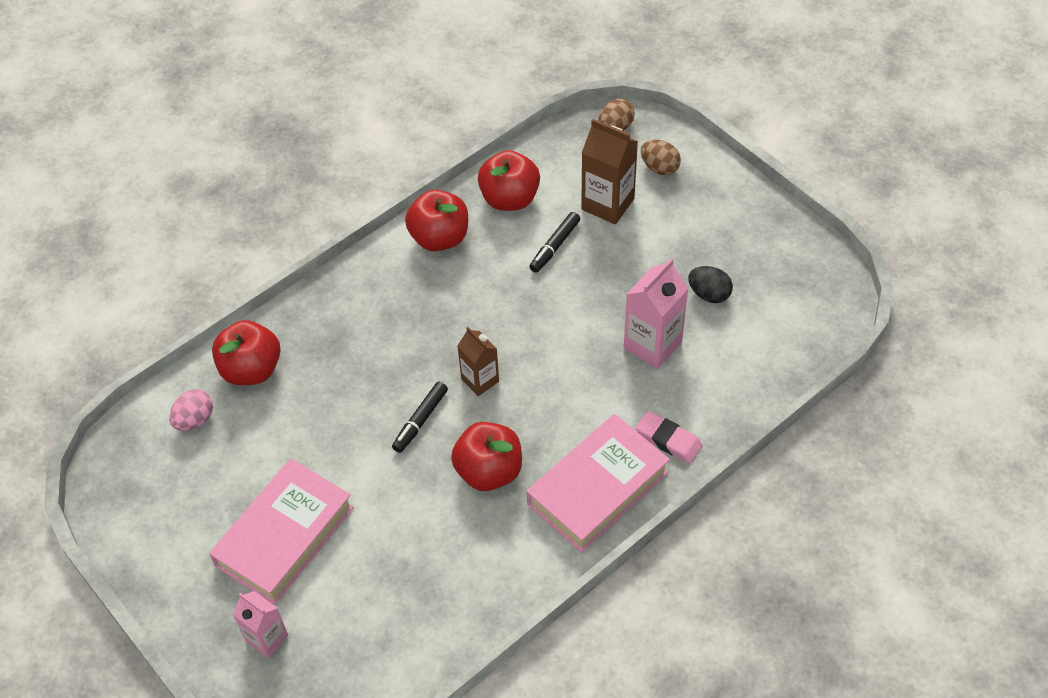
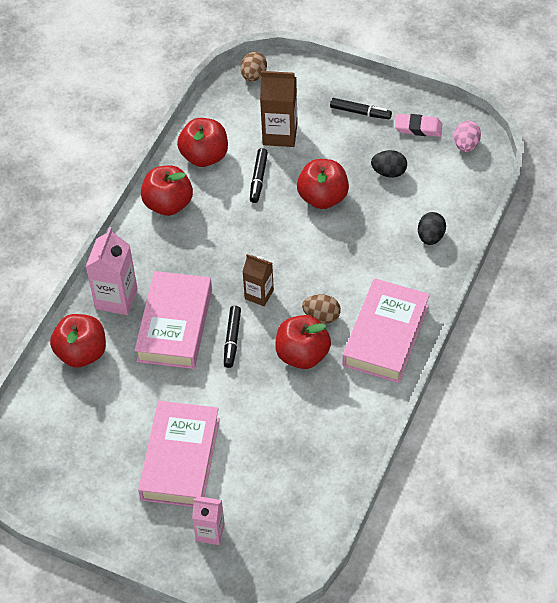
camera: 25 degrees left, 0 degrees up
(195, 420) = (60, 406): pink egg -> pink egg (466, 145)
(368, 378) = (175, 325): none -> pink book
(615, 295) = (323, 197): none -> red apple
(652, 345) = (369, 222): pink carton -> pink carton (116, 298)
(659, 168) = (303, 94): brown egg -> brown egg (321, 316)
(668, 440) = (416, 283): pink eraser -> pink eraser (418, 128)
(714, 212) = (360, 112): none -> black marker
(716, 390) = (430, 237): none -> black egg

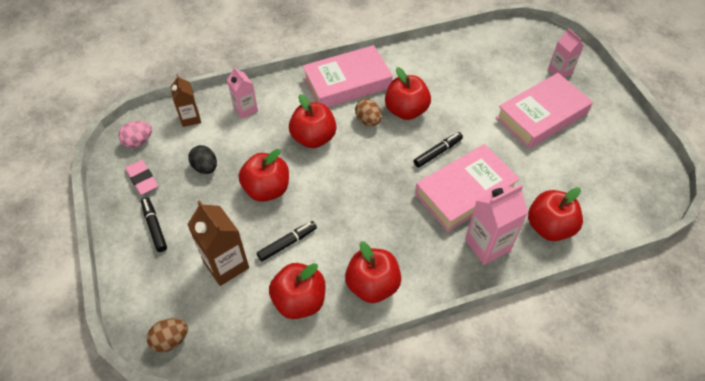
camera: 135 degrees left, 0 degrees up
(259, 294) = (388, 164): brown carton -> brown carton (190, 118)
(344, 263) = (313, 138): none -> red apple
(430, 237) = (245, 109): black egg -> pink carton

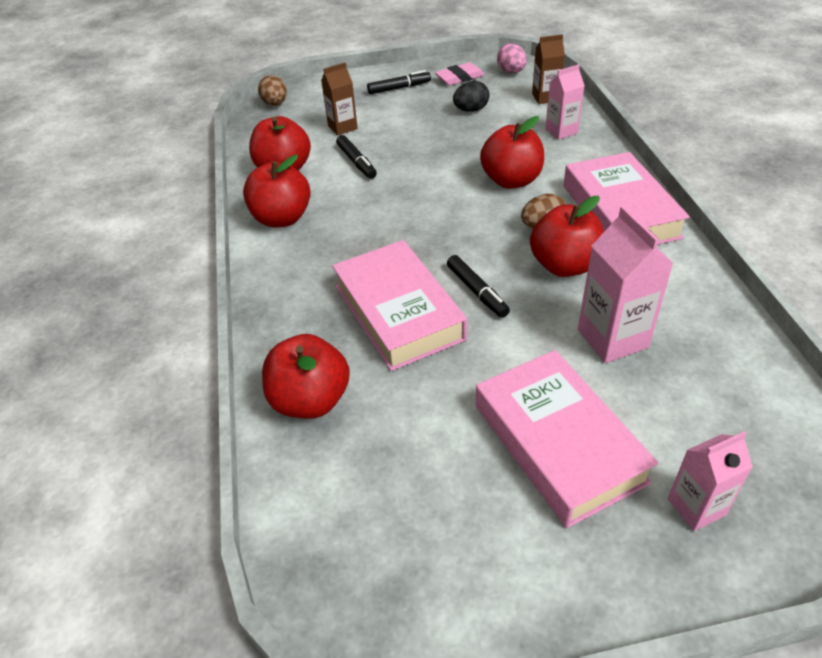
camera: 100 degrees right, 10 degrees down
(226, 265) = (342, 127): brown carton -> brown carton, size x0.64
(267, 189) = (433, 148): red apple -> none
(487, 245) = (302, 323): pink carton -> pink carton (612, 338)

